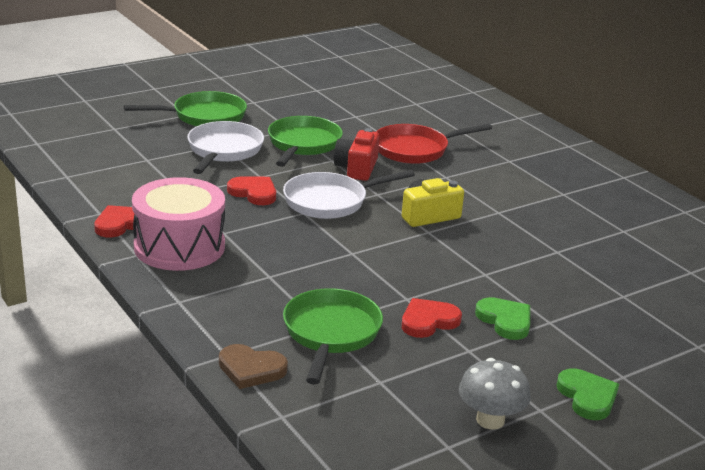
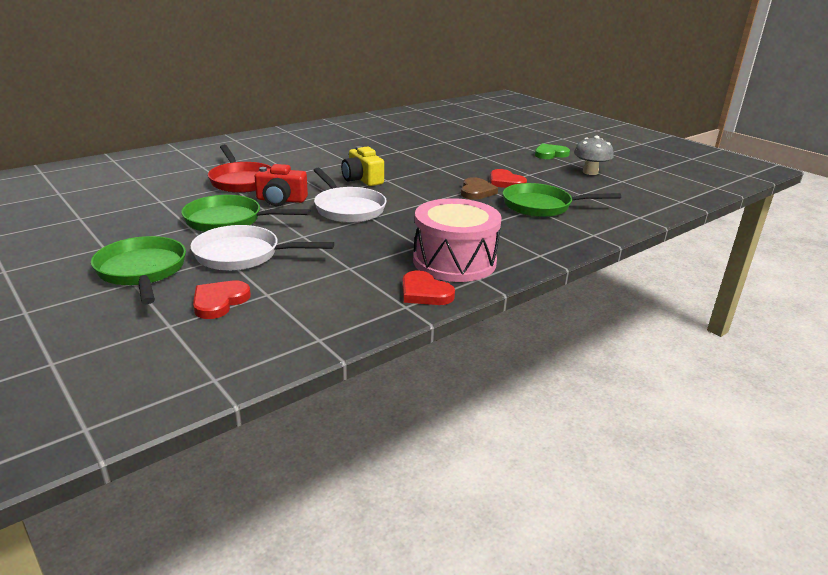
camera: 95 degrees left, 0 degrees up
(251, 369) = (602, 227): brown heart -> brown heart (476, 191)
(254, 193) = (339, 237): red heart -> red heart (219, 302)
(505, 321) = (490, 165): green heart -> none

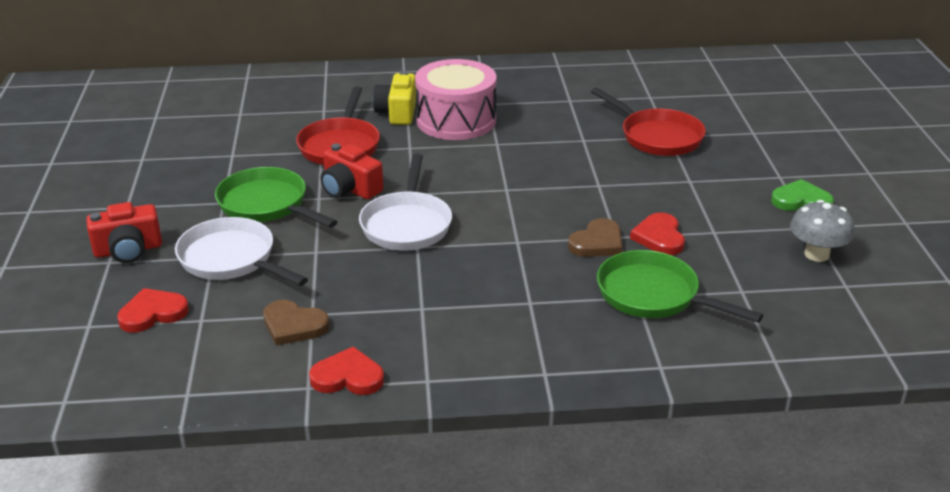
camera: 35 degrees right, 5 degrees up
(142, 271) = (128, 250): green pan -> red camera
(345, 277) = (293, 325): none -> brown heart
(362, 179) = (477, 180): yellow camera -> yellow camera (397, 112)
(424, 292) = (348, 377): red heart -> red heart turned 105 degrees clockwise
(438, 143) = (657, 137): none -> red pan
(454, 261) = (431, 346): pink drum -> pink drum (456, 120)

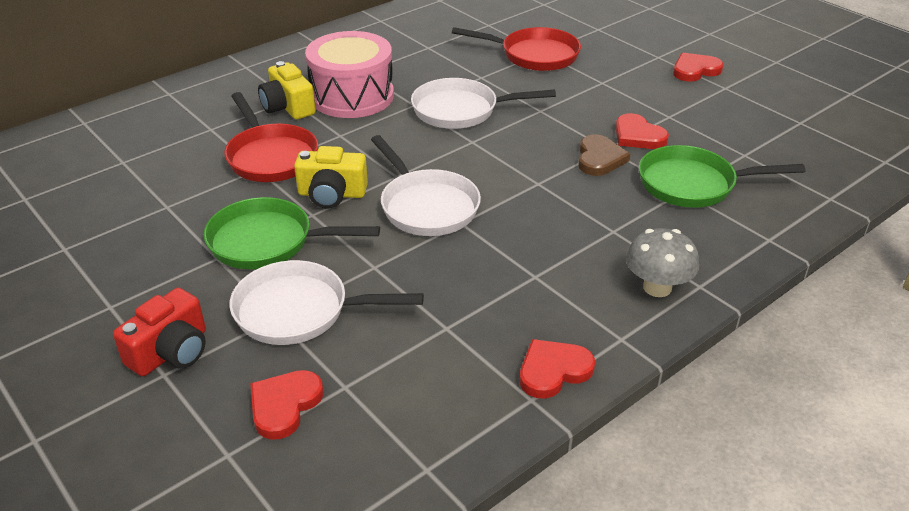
camera: 35 degrees left, 5 degrees up
(293, 325) = (443, 347): brown heart -> none
(350, 189) = (332, 194): red camera -> yellow camera
(529, 161) = (461, 110): none -> white pan
(801, 201) = (695, 70): green heart -> red heart
(816, 254) = (755, 106): grey mushroom -> grey mushroom (657, 287)

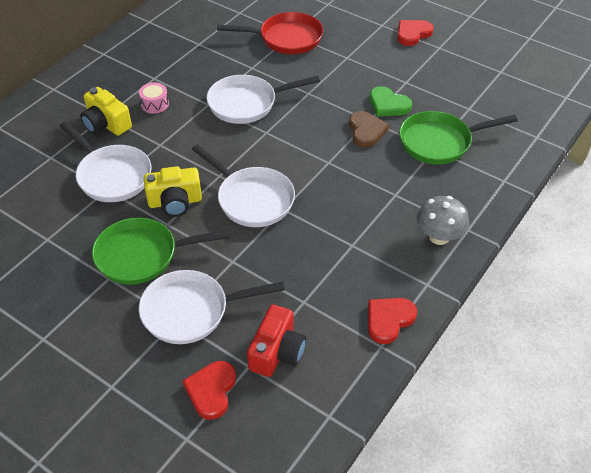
camera: 15 degrees left, 10 degrees up
(171, 351) = (108, 366): red camera -> red camera (277, 352)
(270, 157) = (112, 175): red pan -> white pan
(352, 96) = (155, 104): pink drum -> pink drum, size x0.40
(638, 136) = (388, 104): red heart -> green heart

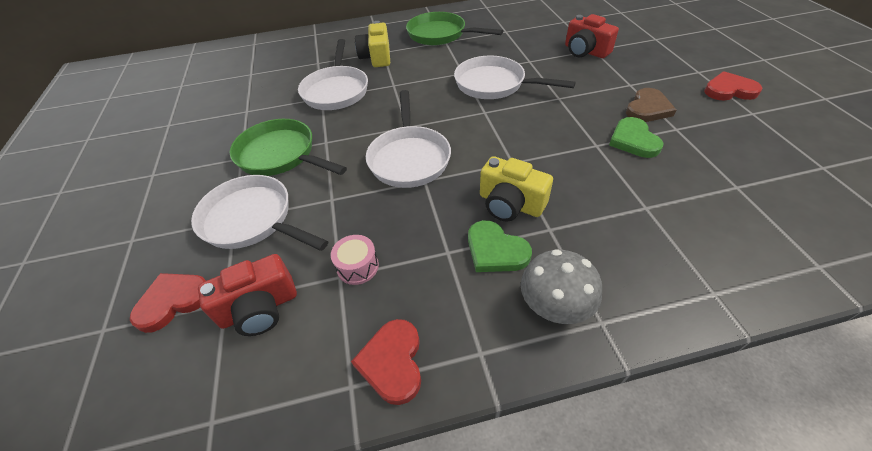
camera: 45 degrees right, 0 degrees up
(155, 104) = (424, 58): pink drum -> pink drum (357, 266)
(175, 202) = (351, 129): yellow camera -> yellow camera (510, 204)
(286, 38) = (585, 51): red pan -> red camera
(366, 131) = (583, 153): brown heart -> brown heart (647, 108)
(378, 226) = (495, 250): none -> green heart
(389, 320) = (392, 362): red heart -> red heart turned 90 degrees counterclockwise
(439, 142) = (660, 203): green pan -> green pan (440, 35)

